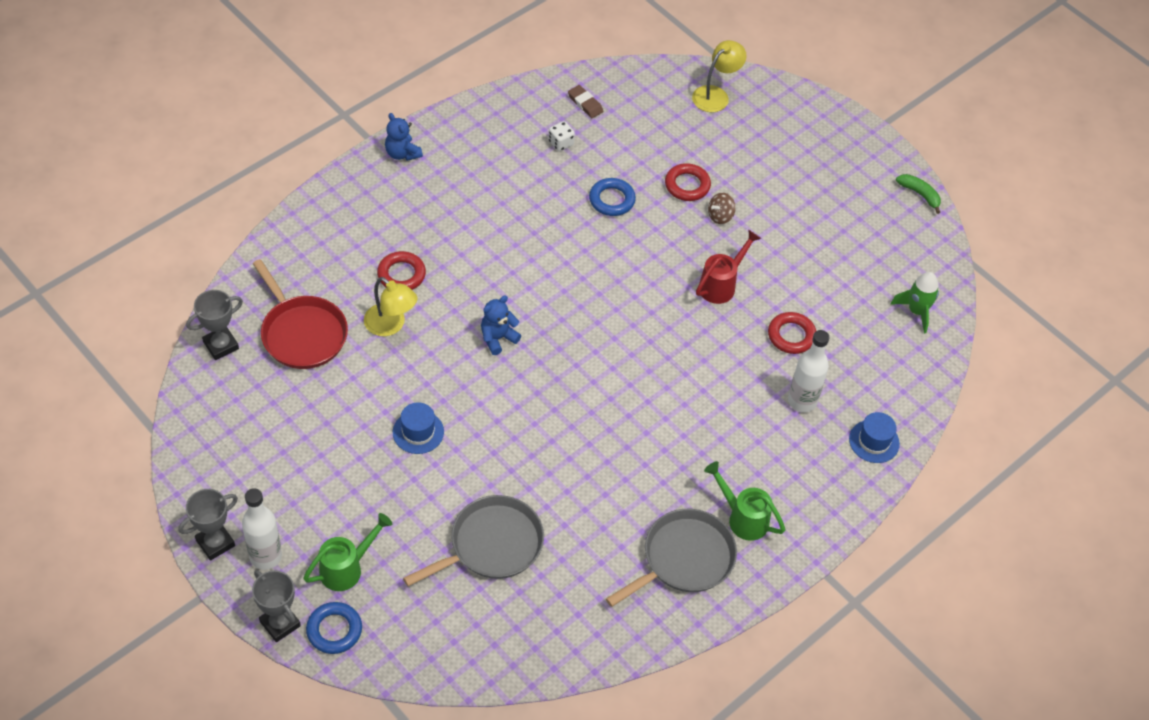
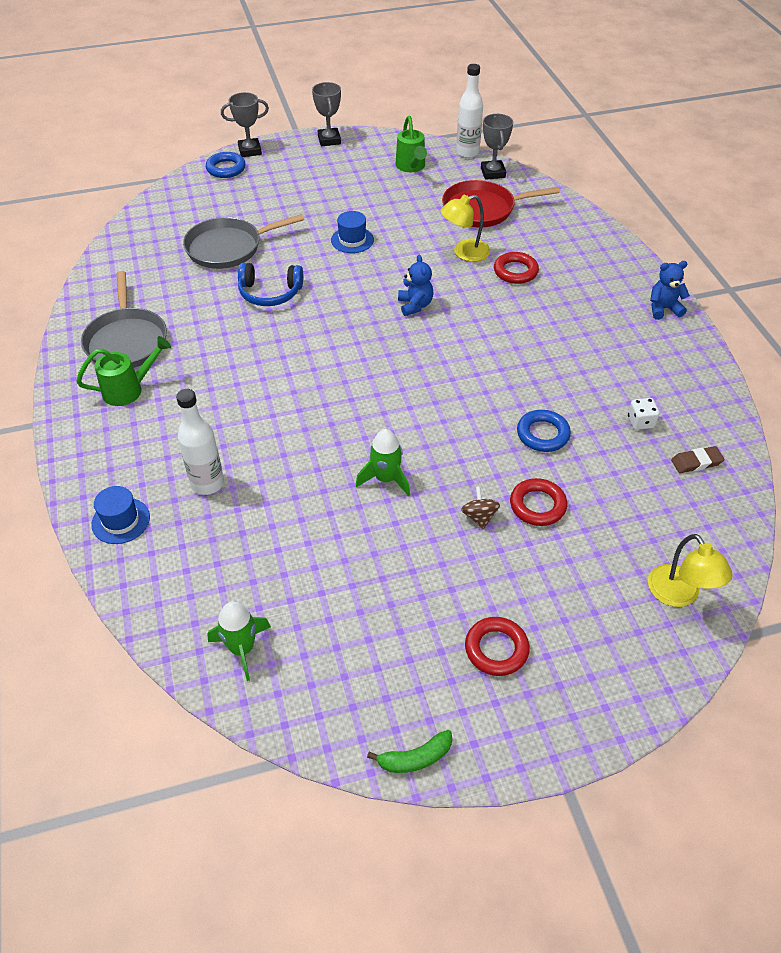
camera: 120 degrees right, 5 degrees down
(265, 556) = (303, 155): white bottle -> white bottle (467, 153)
(346, 568) = (266, 183): green watering can -> green watering can (411, 167)
(492, 545) = (228, 248): grey pan -> grey pan turned 75 degrees clockwise
(545, 468) = (270, 293): none -> blue headphones
(721, 285) = (385, 479): red watering can -> green rocket
(791, 336) = (287, 510): red ring -> red ring (496, 649)

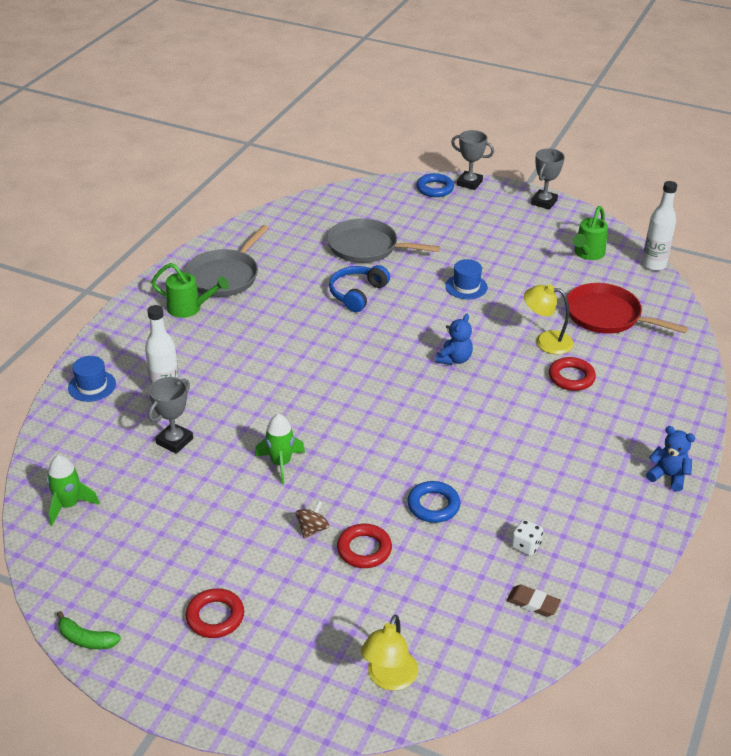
camera: 40 degrees right, 10 degrees down
(270, 293) = (357, 294): blue headphones -> blue headphones turned 75 degrees clockwise
(493, 173) = (655, 291): grey trophy -> grey trophy (174, 441)

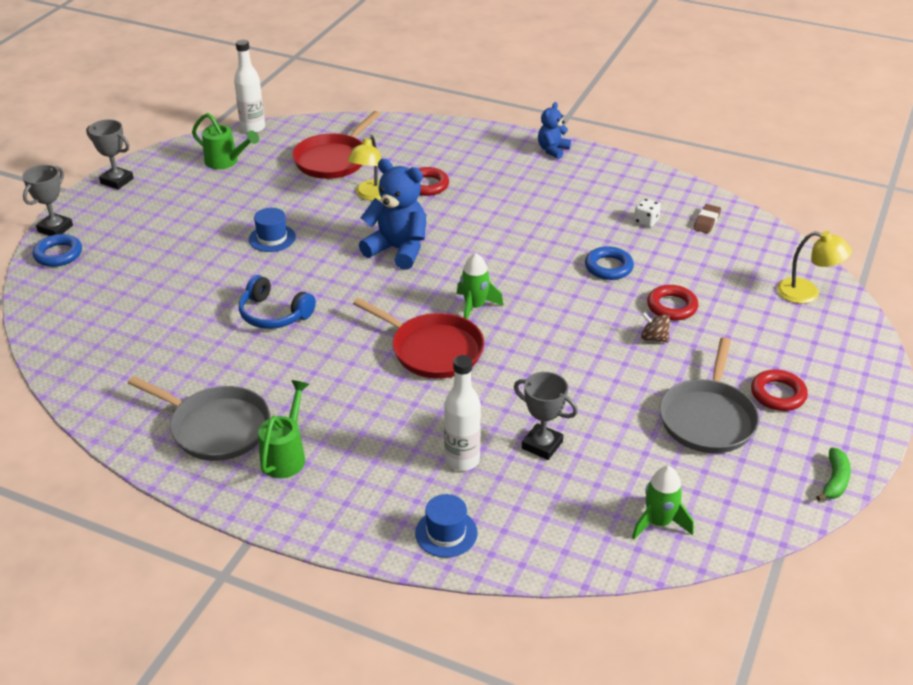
camera: 90 degrees left, 0 degrees up
(280, 463) = (567, 362): green rocket -> green rocket (475, 307)
(305, 380) = (433, 350): none -> red pan
(366, 247) = (176, 308): grey pan -> grey pan (708, 418)
(454, 359) = (398, 250): blue teddy bear -> blue teddy bear, size x1.75

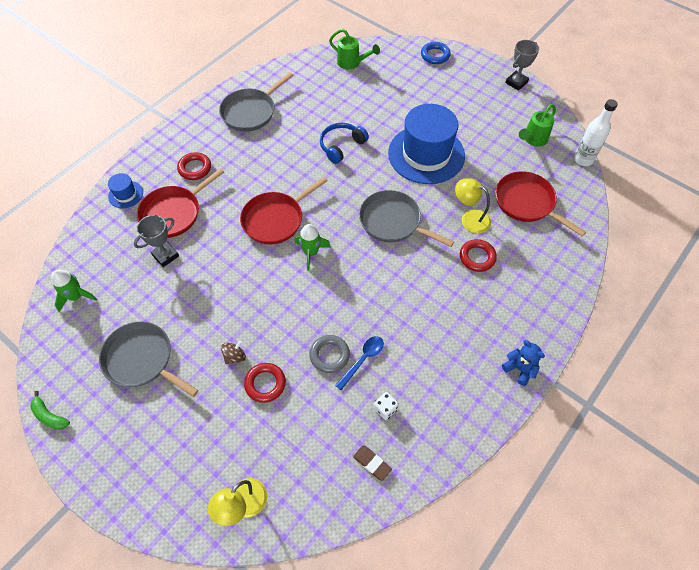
camera: 105 degrees right, 20 degrees up
(55, 228) = (464, 54): grey trophy -> none
(272, 238) = (426, 154): blue hat -> blue hat, size x2.33
(286, 455) = (215, 137): green watering can -> green watering can (352, 63)
(398, 250) = (393, 222): blue teddy bear -> grey pan
(462, 460) = (173, 213): white bottle -> red pan
(600, 244) = (362, 360): none -> blue spoon
(608, 267) = (329, 355): blue ring -> grey ring
(778, 394) = (141, 418): red ring -> red ring (195, 168)

